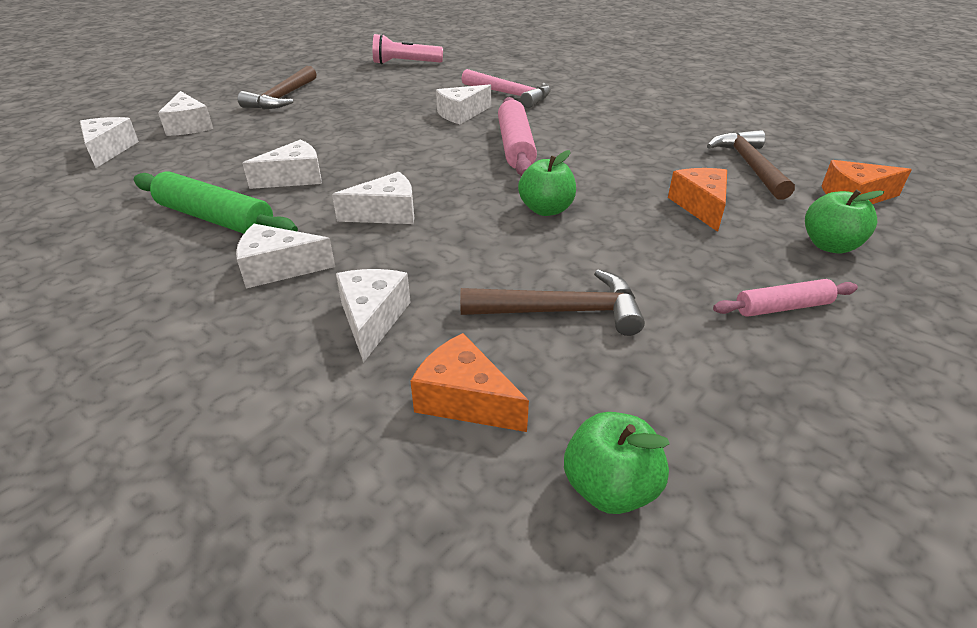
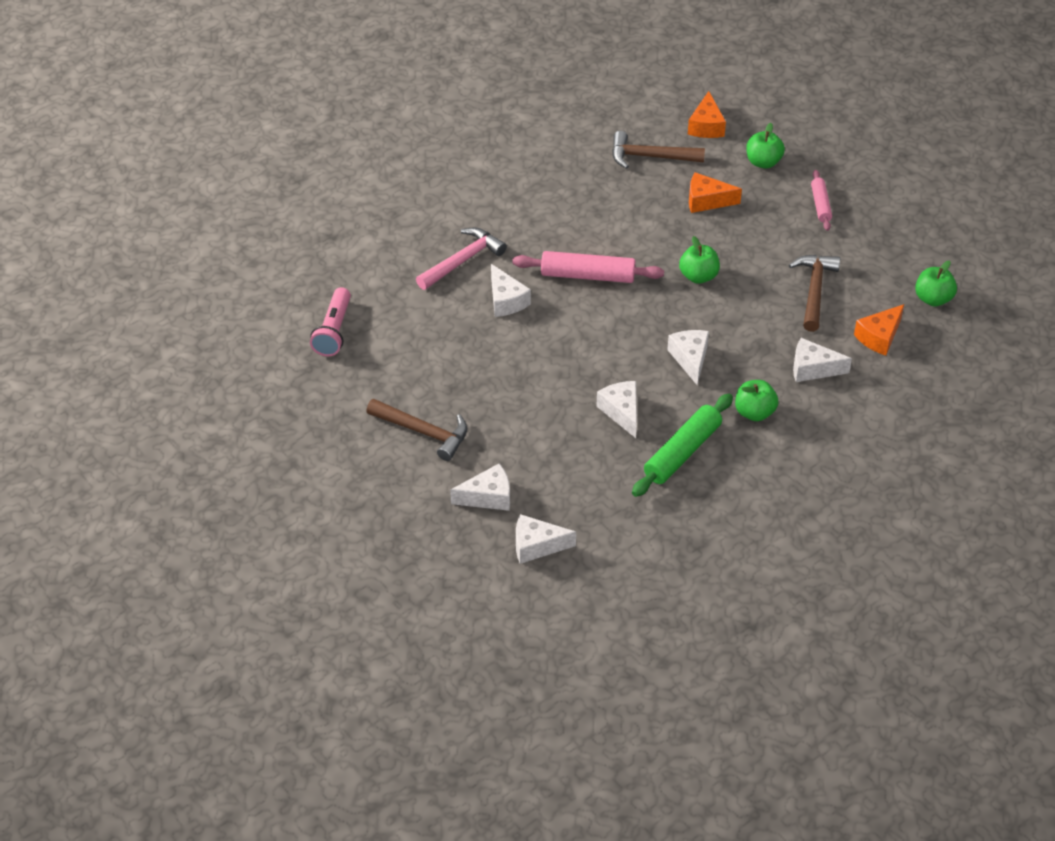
camera: 80 degrees left, 10 degrees up
(278, 268) = (754, 412): white cheese -> green apple

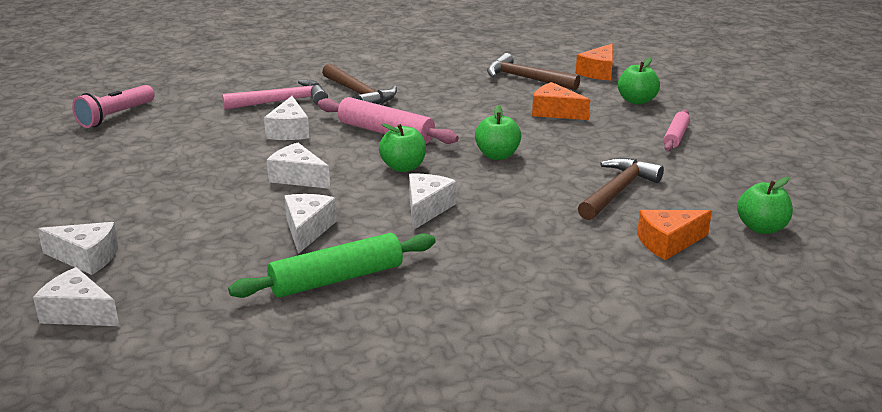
camera: 25 degrees right, 20 degrees down
(423, 432) = (95, 195): brown hammer -> brown hammer (359, 94)
(754, 412) = (456, 268): green apple -> green apple (403, 167)
(812, 368) = (562, 249): white cheese -> white cheese (298, 177)

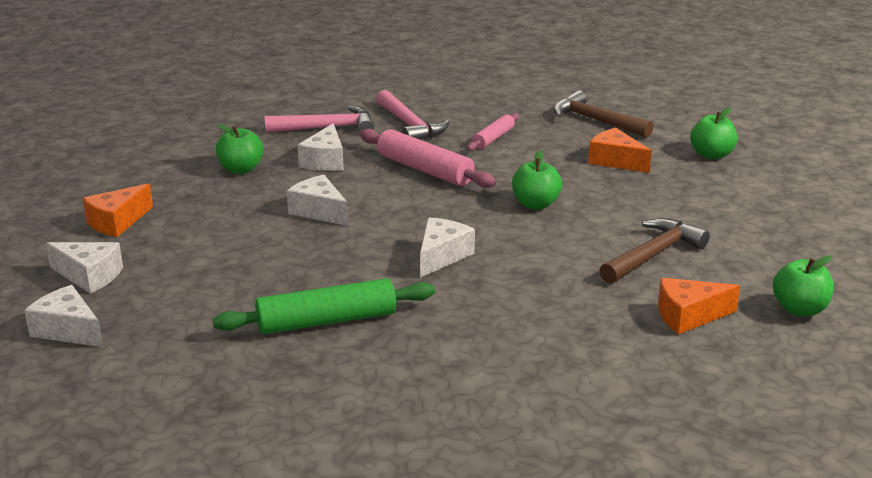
camera: 10 degrees right, 0 degrees up
(115, 116) = (155, 132): pink flashlight -> none
(307, 230) = (313, 267): white cheese -> none
(359, 94) = (410, 125): brown hammer -> pink hammer
(403, 167) = (431, 209): green apple -> green apple (241, 169)
(598, 72) = (680, 119): orange cheese -> orange cheese (117, 222)
(675, 136) = (741, 199): pink rolling pin -> pink rolling pin (493, 138)

